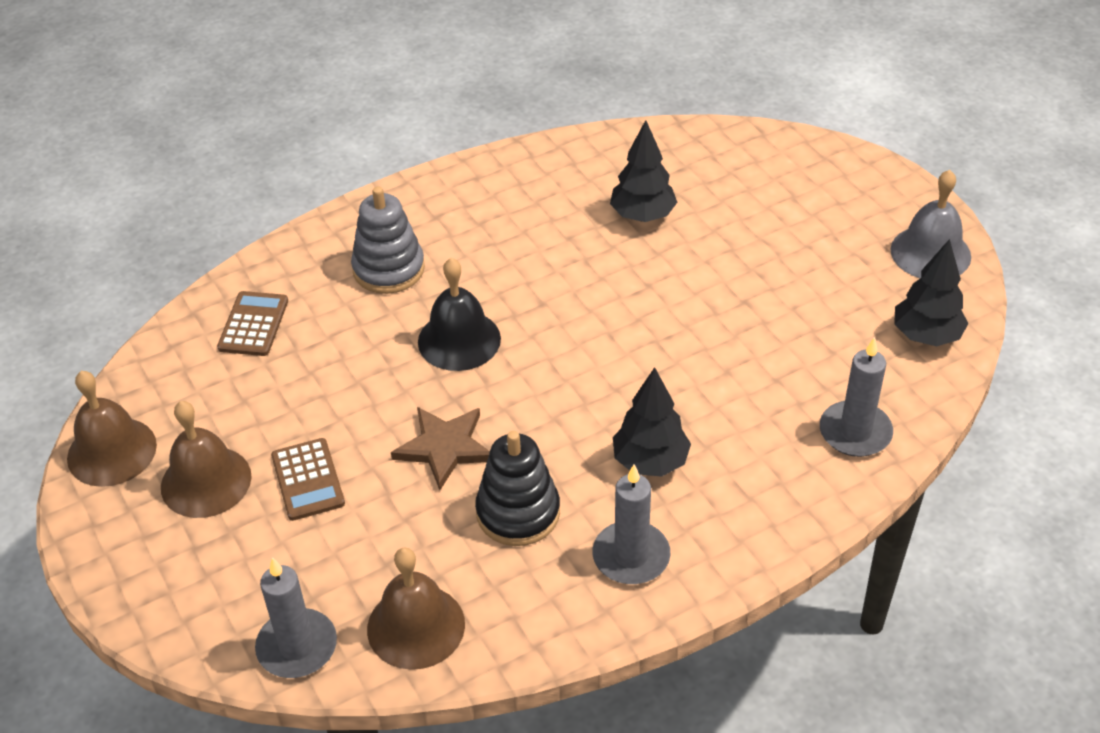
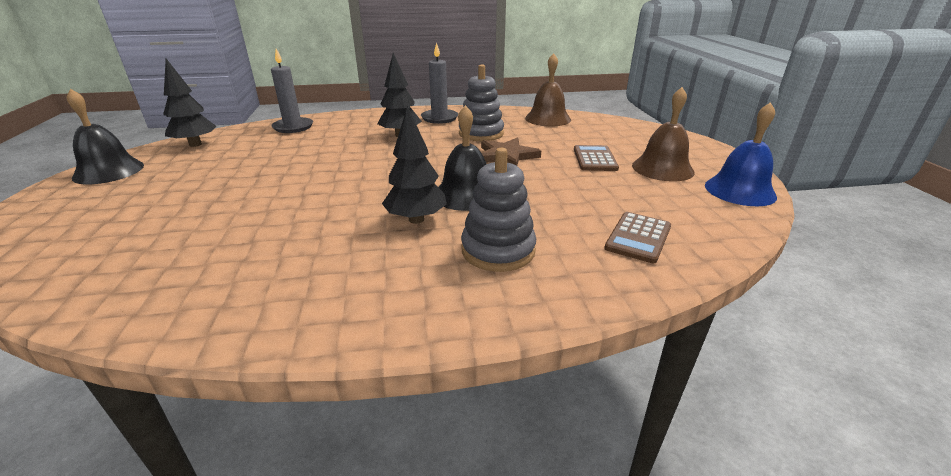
camera: 160 degrees left, 15 degrees down
(112, 451) = (740, 190): brown bell -> blue bell
(297, 647) = (604, 122): grey candle -> none
(518, 512) = (481, 133): black stacking toy -> grey stacking toy
(643, 216) = (237, 236): black tree -> black tree (416, 219)
(930, 253) = (109, 171): grey bell -> black bell

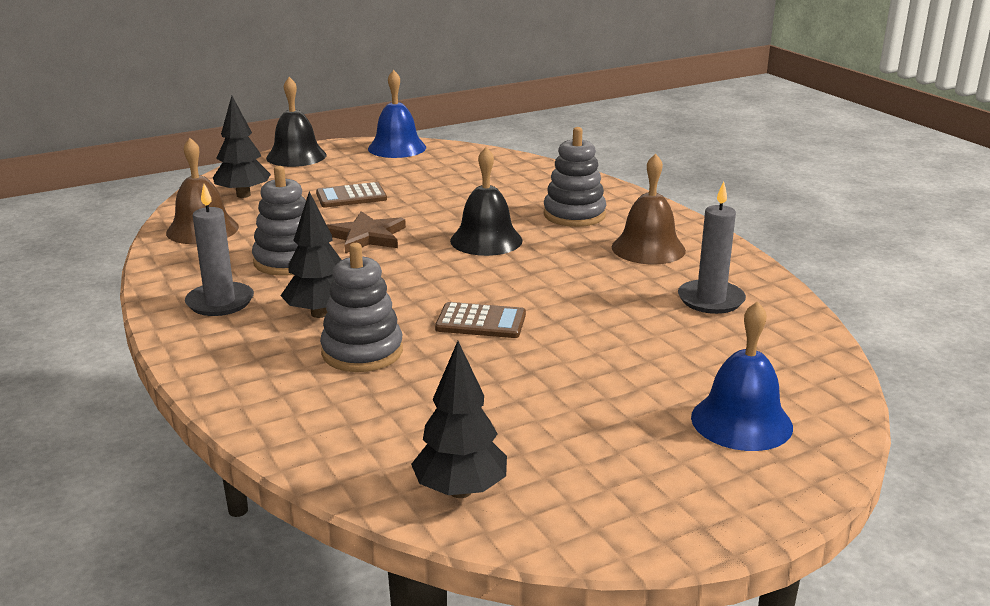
camera: 110 degrees left, 5 degrees down
(87, 225) = (741, 421): none -> blue bell
(109, 171) = (623, 515): black bell -> black bell (296, 156)
(293, 127) = (318, 423): grey candle -> grey candle (710, 300)
(343, 140) = (362, 352): none -> grey stacking toy
(416, 219) = (555, 251): black tree -> black tree (243, 195)
(638, 237) = (511, 176): brown calculator -> brown calculator (481, 322)
(662, 168) = (361, 171): brown bell -> brown bell (648, 248)

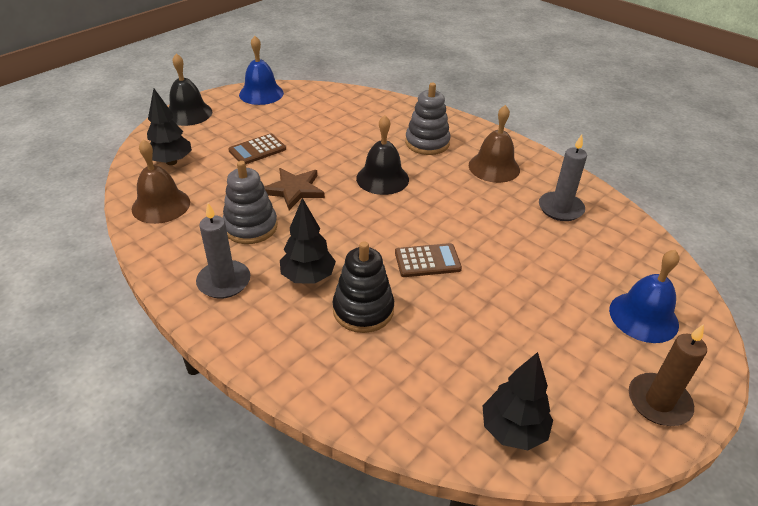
camera: 20 degrees left, 15 degrees up
(362, 352) = (363, 310): grey stacking toy -> black stacking toy
(689, 506) = (658, 402): none -> brown candle

